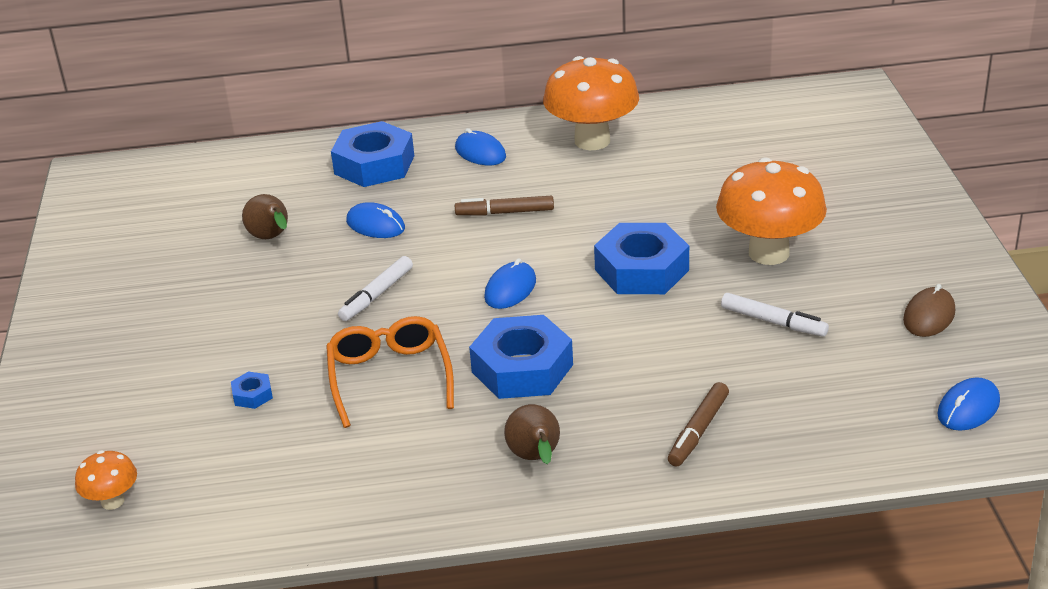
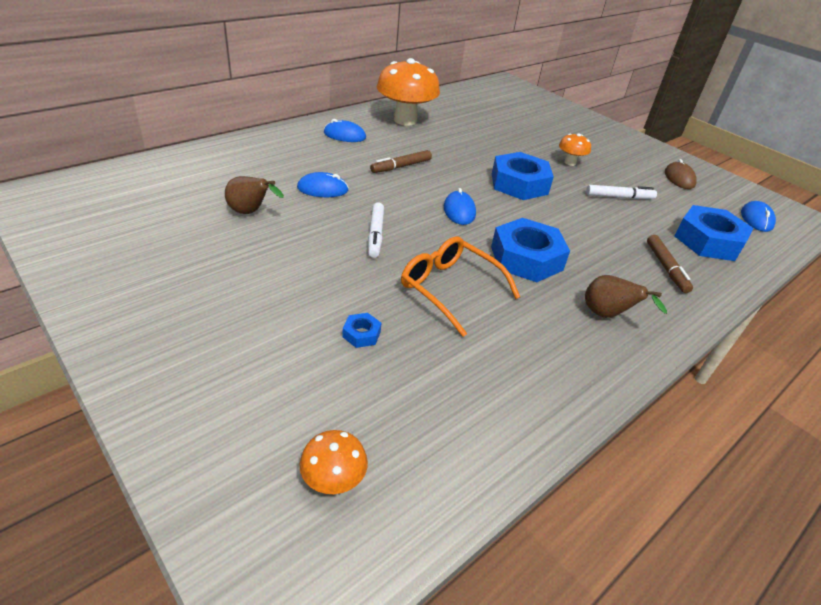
camera: 40 degrees left, 5 degrees up
(374, 165) = (279, 152): blue nut -> blue nut (708, 241)
(768, 253) = (570, 162): orange mushroom -> orange mushroom, size x0.48

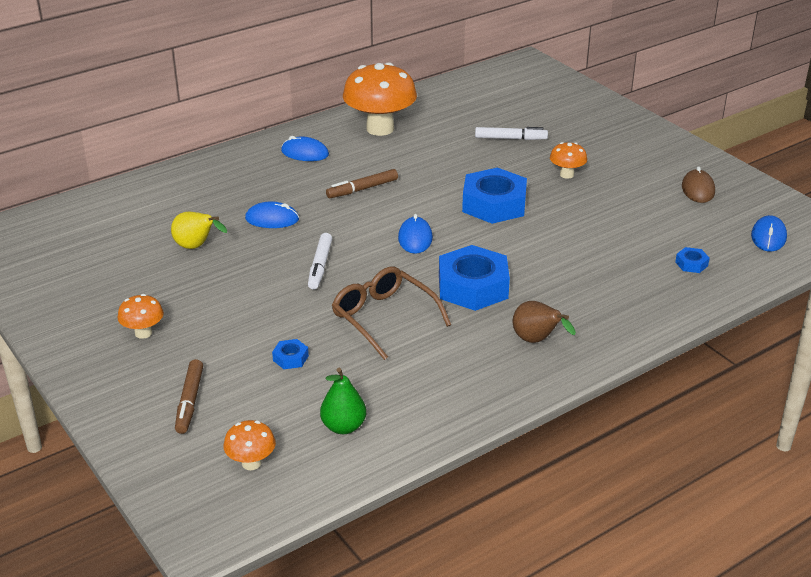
camera: 10 degrees right, 5 degrees down
(194, 303) = (143, 333): none -> orange mushroom
(251, 212) = (196, 247): brown pear -> yellow pear
(437, 423) = (343, 427): none -> green pear
(450, 289) = (384, 318): orange glasses -> brown glasses
(619, 197) = (609, 216): white marker -> white marker (510, 139)
(666, 268) = (624, 294): brown marker -> brown marker (189, 401)
(708, 241) = (691, 264): blue nut -> blue nut, size x0.43

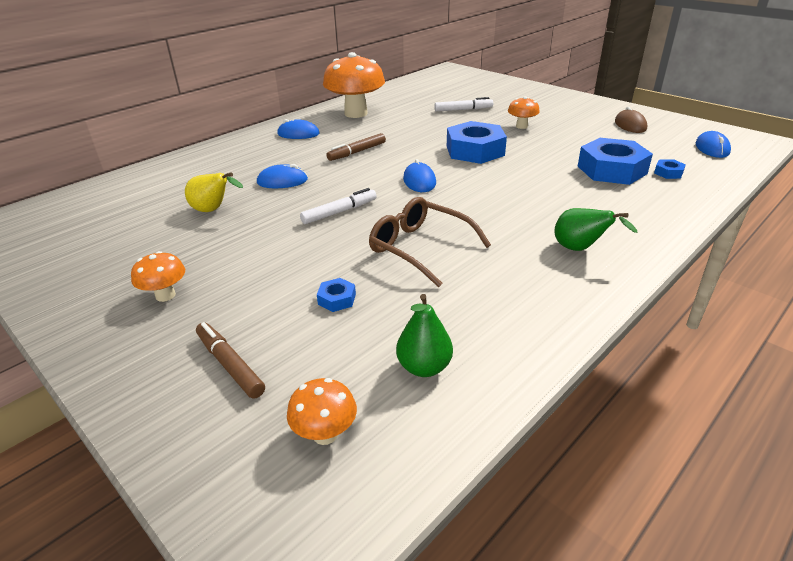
camera: 10 degrees left, 0 degrees up
(189, 401) = (230, 365): brown marker -> brown marker turned 150 degrees clockwise
(320, 266) = (339, 212): white marker -> white marker turned 120 degrees counterclockwise
(473, 287) = (492, 212): blue nut -> blue nut (611, 170)
(537, 341) = (580, 249): brown pear -> green pear

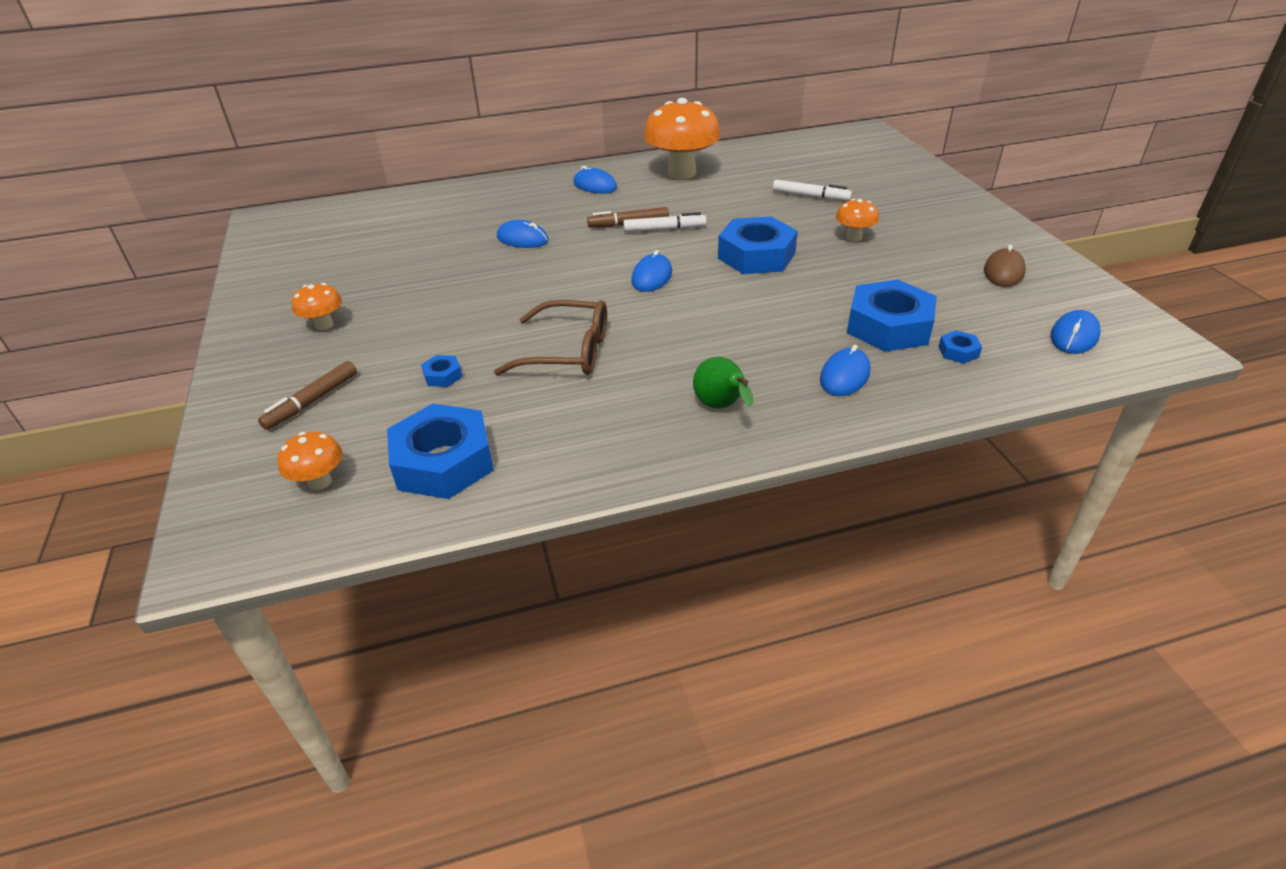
camera: 30 degrees right, 5 degrees up
(213, 210) = (434, 254): yellow pear -> none
(230, 365) = (312, 401): brown marker -> brown marker turned 135 degrees counterclockwise
(339, 212) = (537, 289): white marker -> white marker (664, 229)
(420, 248) = (567, 352): brown glasses -> brown glasses turned 120 degrees clockwise
(424, 367) = (443, 462): green pear -> blue nut
(627, 205) = (844, 376): none -> blue mouse

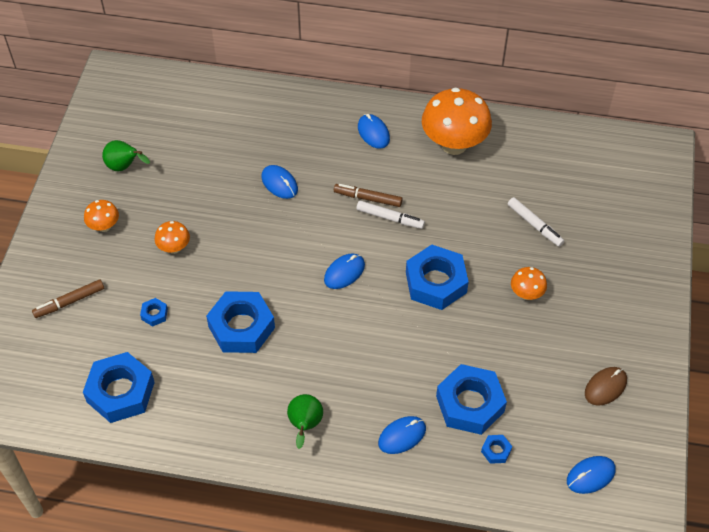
camera: 25 degrees right, 15 degrees up
(319, 482) = (49, 375): orange mushroom -> orange mushroom (174, 248)
(323, 275) = (124, 167): none -> green pear
(567, 352) = (241, 327): brown glasses -> blue nut

